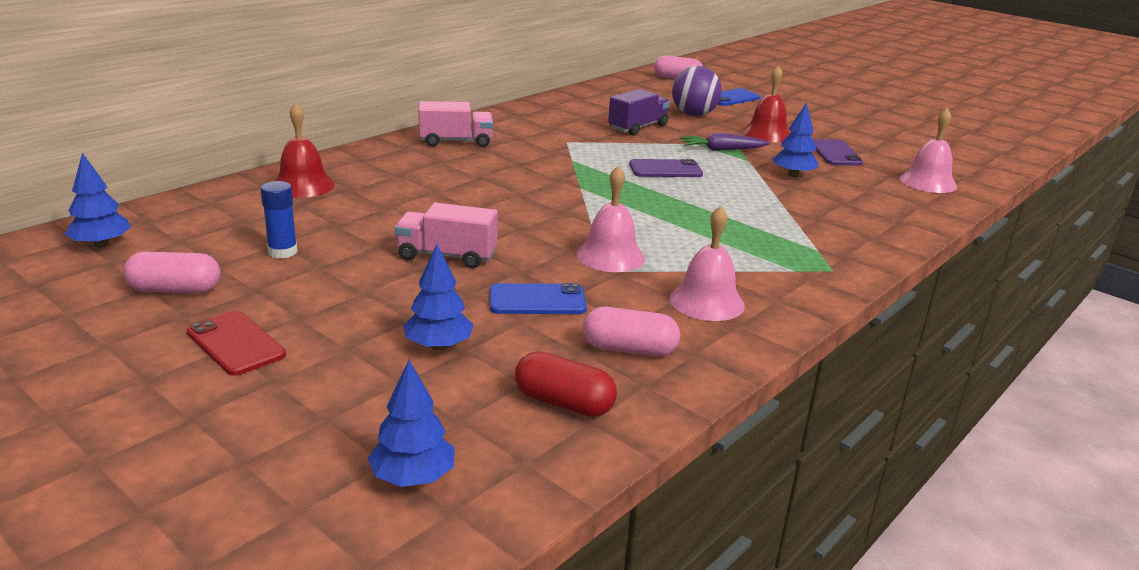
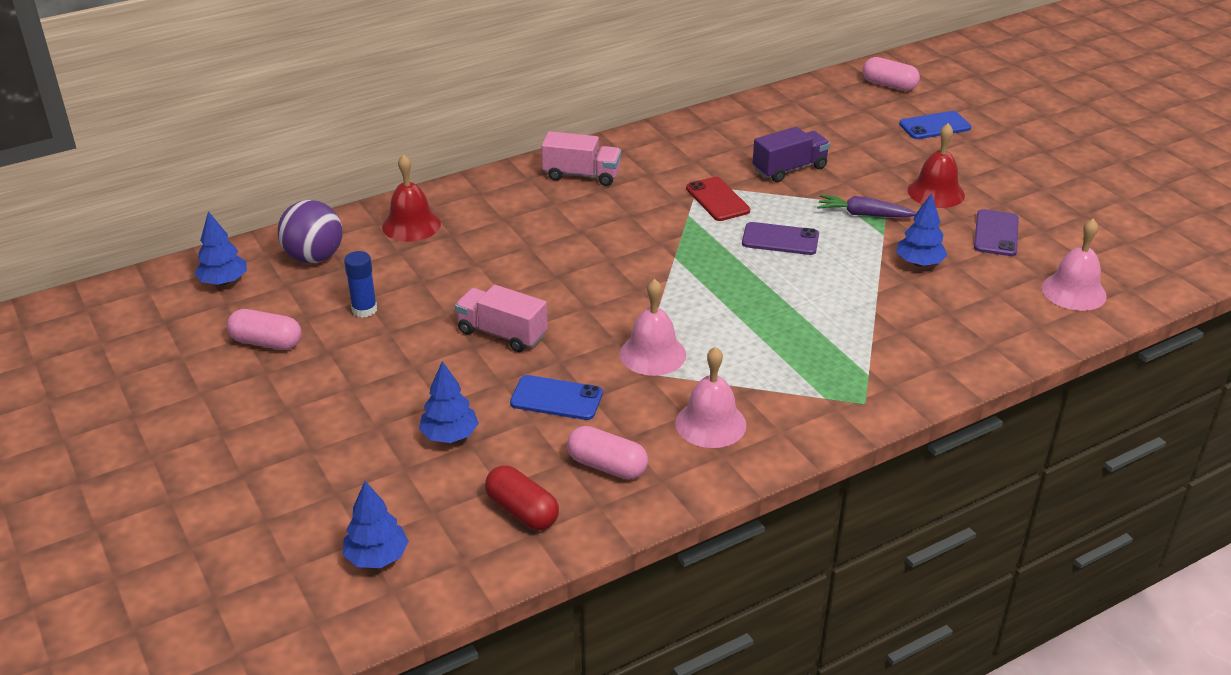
camera: 20 degrees right, 10 degrees up
(236, 343) = (295, 407): red phone -> red phone (717, 199)
(693, 115) = (868, 152): purple ball -> purple ball (314, 257)

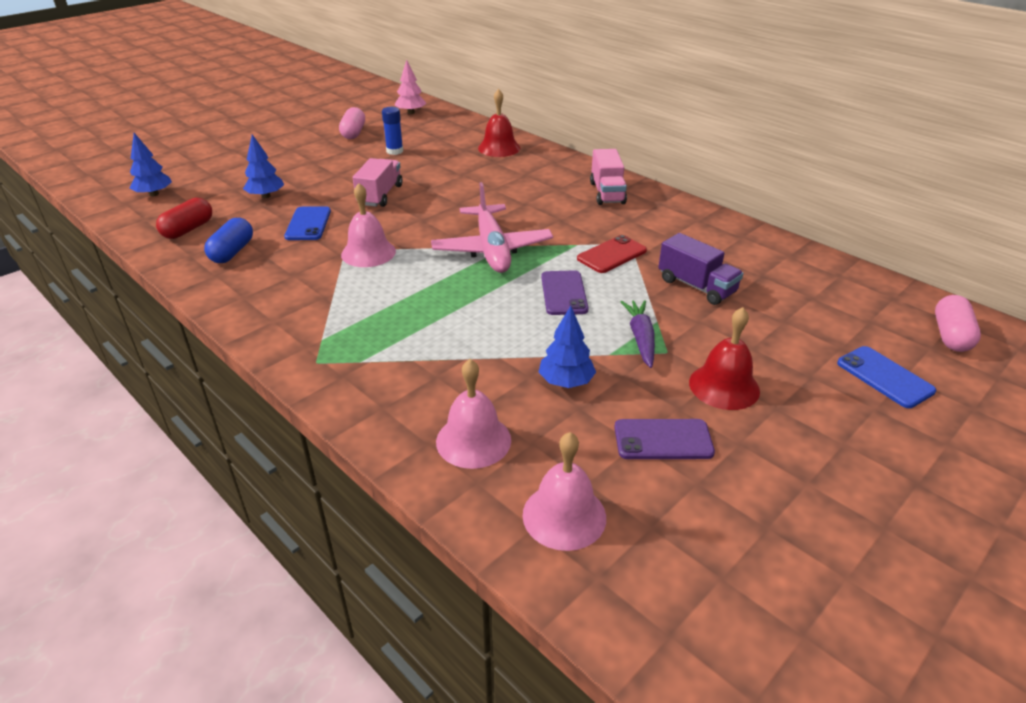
camera: 75 degrees right, 0 degrees up
(224, 281) = (411, 112): blue tree -> pink tree
(314, 257) = (446, 129): purple ball -> none
(607, 466) = (232, 252): pink capsule -> blue capsule
(679, 268) = (492, 249): none -> pink plane
(710, 423) = (282, 287): pink bell -> pink bell (473, 440)

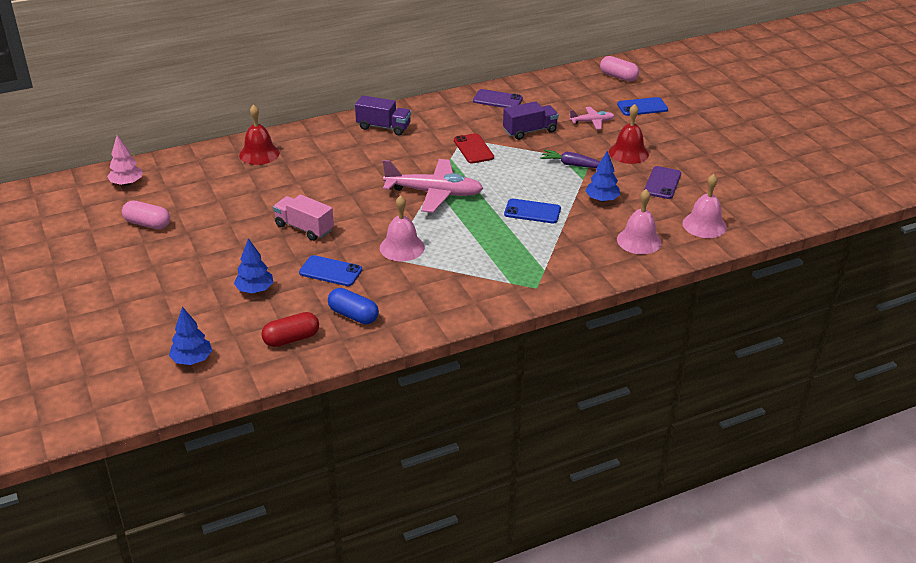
camera: 70 degrees left, 0 degrees up
(188, 229) = (291, 339): red capsule -> red capsule turned 75 degrees counterclockwise
(394, 151) = (216, 207): blue glue stick -> none
(494, 326) = (532, 211): none -> blue phone
(564, 293) = (509, 178): purple phone -> purple phone (497, 100)
(607, 193) = (383, 127): pink truck -> purple truck
(780, 334) = (592, 122): none -> pink plane

